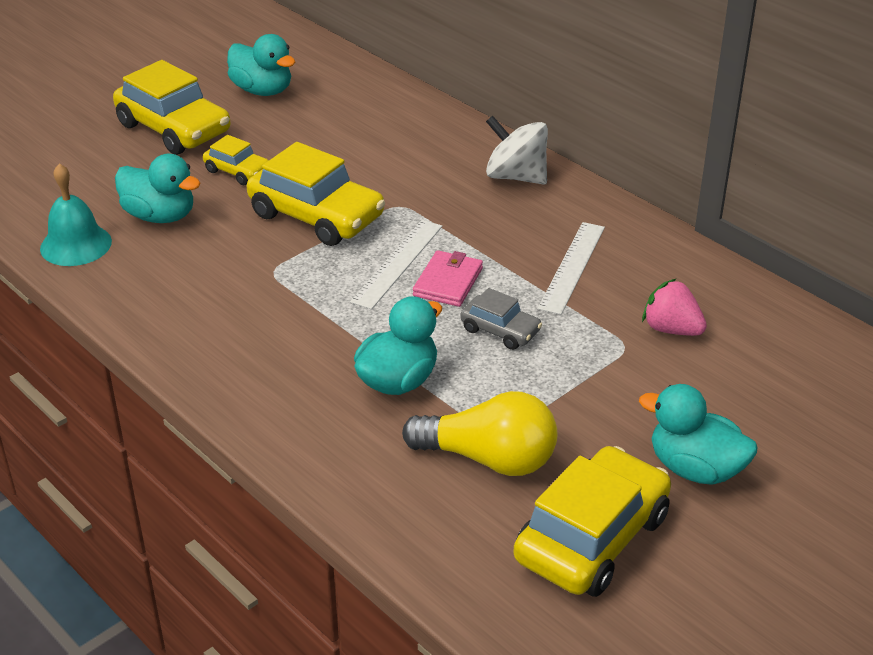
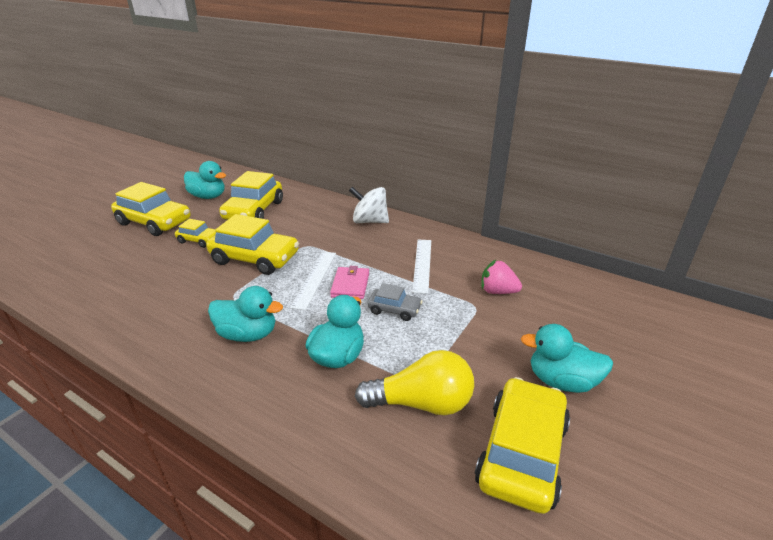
camera: 15 degrees left, 5 degrees down
(76, 245) = (88, 300): turquoise bell -> none
(160, 216) = (149, 273): turquoise duck -> turquoise duck (248, 334)
(331, 129) = (254, 211): none -> yellow car

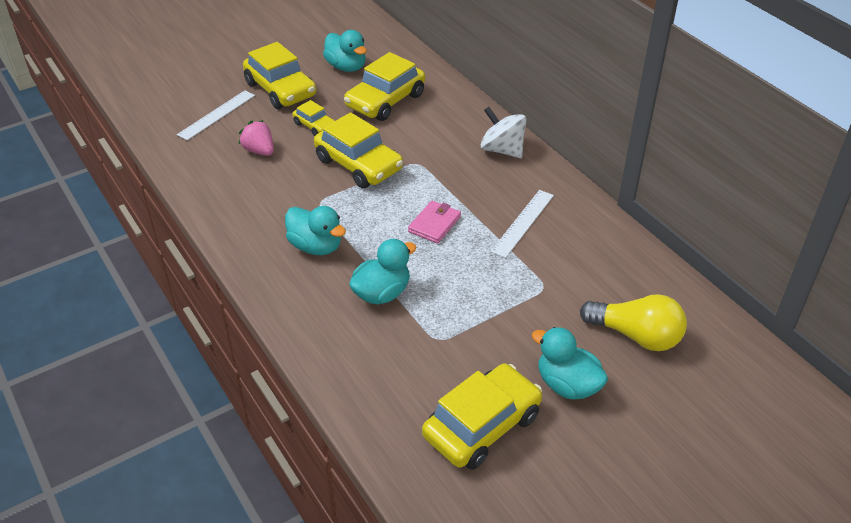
camera: 25 degrees right, 10 degrees up
(314, 278) = (404, 206): white ruler -> white ruler (217, 115)
(394, 310) = (460, 264): grey car -> none
(421, 403) = (427, 358): yellow light bulb -> yellow light bulb (636, 335)
(497, 291) = (579, 278): pink strawberry -> pink strawberry (259, 151)

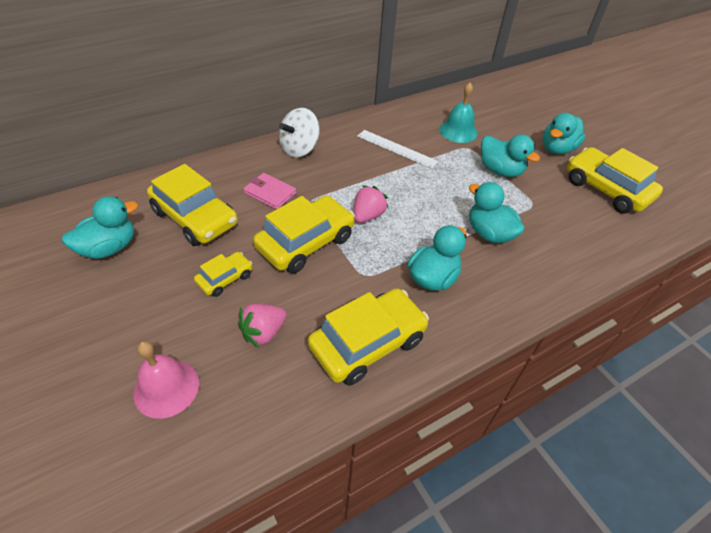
camera: 90 degrees left, 5 degrees up
(217, 115) = (166, 388): white ruler -> pink bell
(280, 90) = (132, 314): yellow car -> yellow car (368, 343)
(400, 202) = (368, 216): none -> pink strawberry
(434, 224) = (398, 196): pink wallet -> pink wallet (270, 193)
(500, 315) = (500, 170): none -> turquoise duck
(579, 280) = (458, 131): none -> turquoise bell
(636, 335) = (506, 117): yellow light bulb -> none

